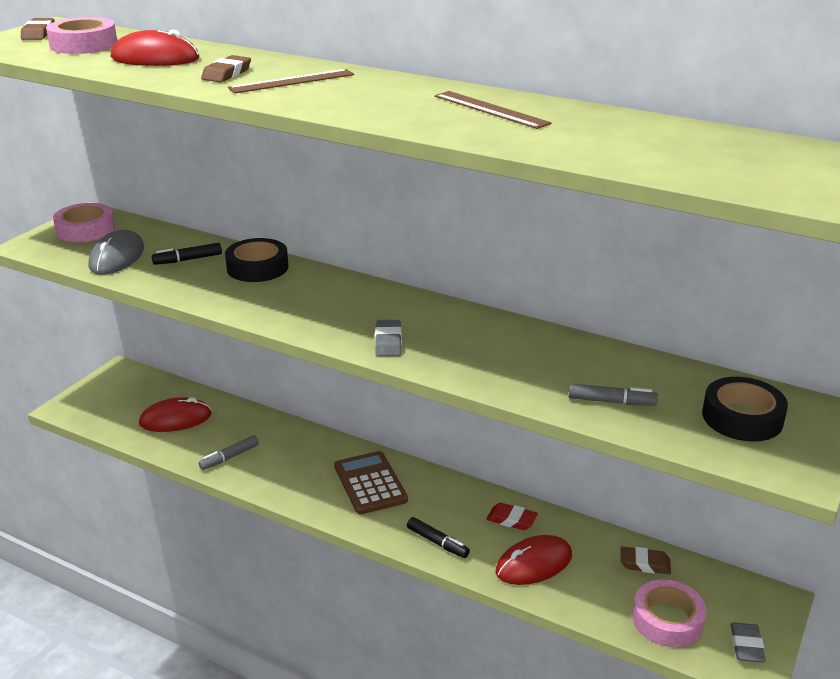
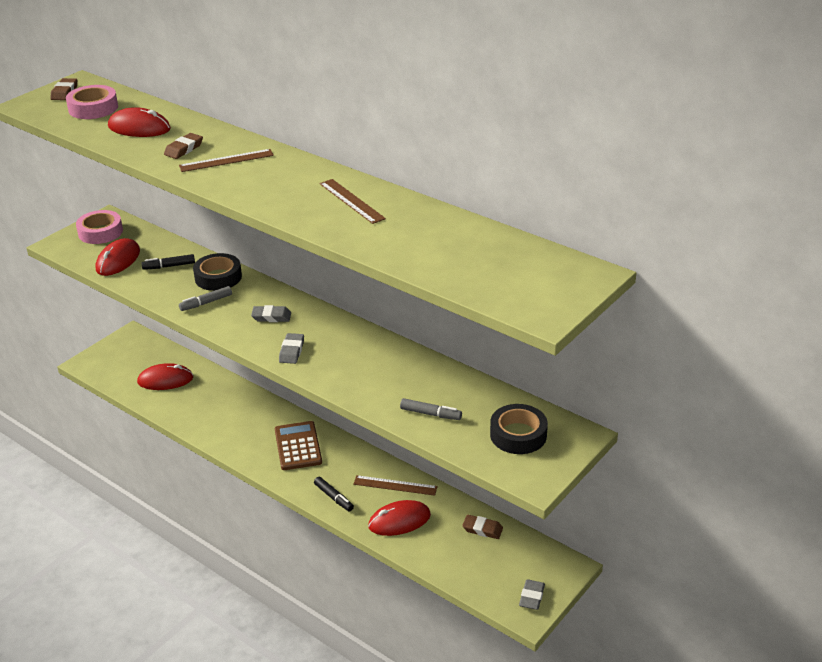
camera: 10 degrees right, 5 degrees up
(117, 257) = (118, 260): grey mouse -> red mouse
(229, 457) = (198, 415): grey marker -> grey marker (206, 303)
(345, 305) = (271, 317): none -> grey eraser
(511, 520) = (395, 485): red eraser -> brown ruler
(667, 620) = (481, 572): pink tape -> none

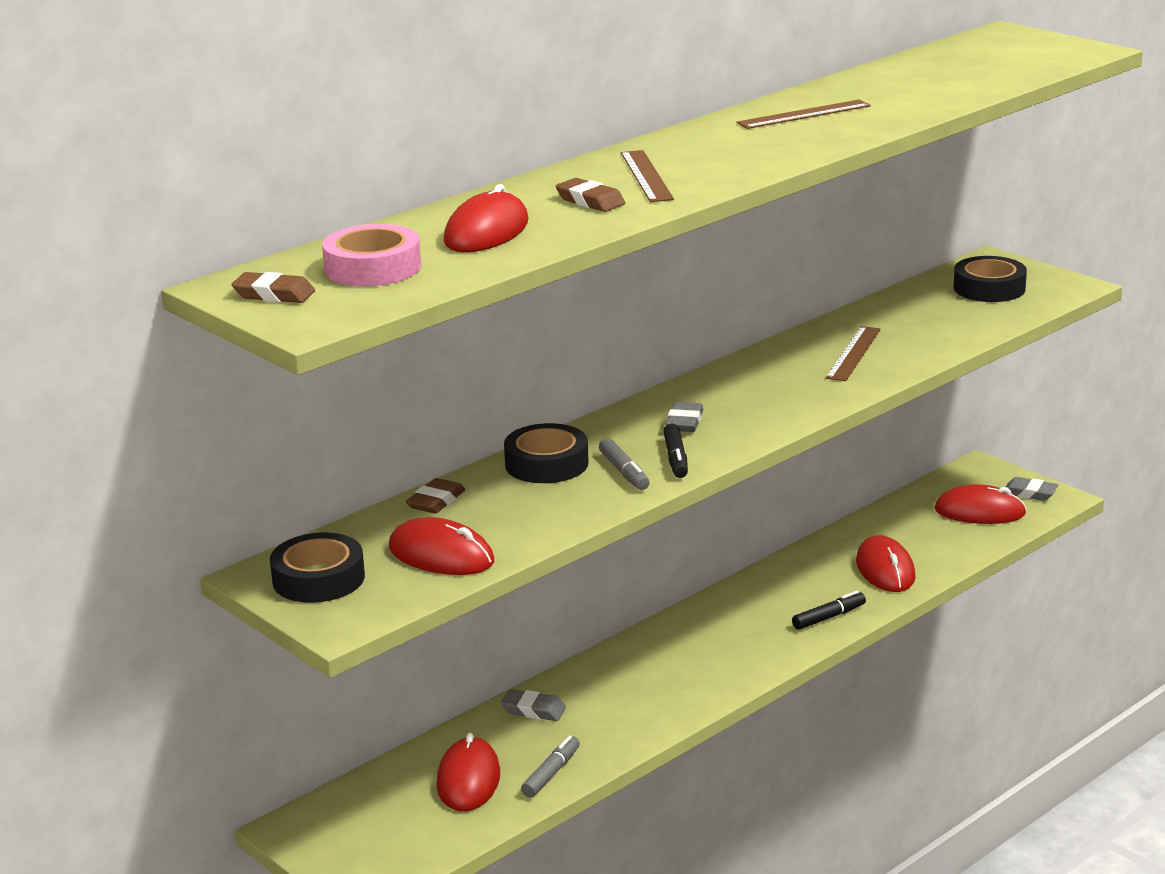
camera: 80 degrees left, 10 degrees down
(100, 232) = (318, 579): pink tape -> black tape
(169, 266) = (488, 506): black marker -> black marker (676, 459)
(291, 351) = (782, 408): grey eraser -> grey eraser (533, 710)
(298, 446) = (702, 644): brown calculator -> none
(395, 485) = (811, 569): brown ruler -> brown ruler (853, 353)
(430, 414) = (944, 329): grey marker -> grey marker (551, 773)
(482, 529) = (908, 514): brown eraser -> brown eraser (436, 501)
(494, 568) = (979, 512): none -> red mouse

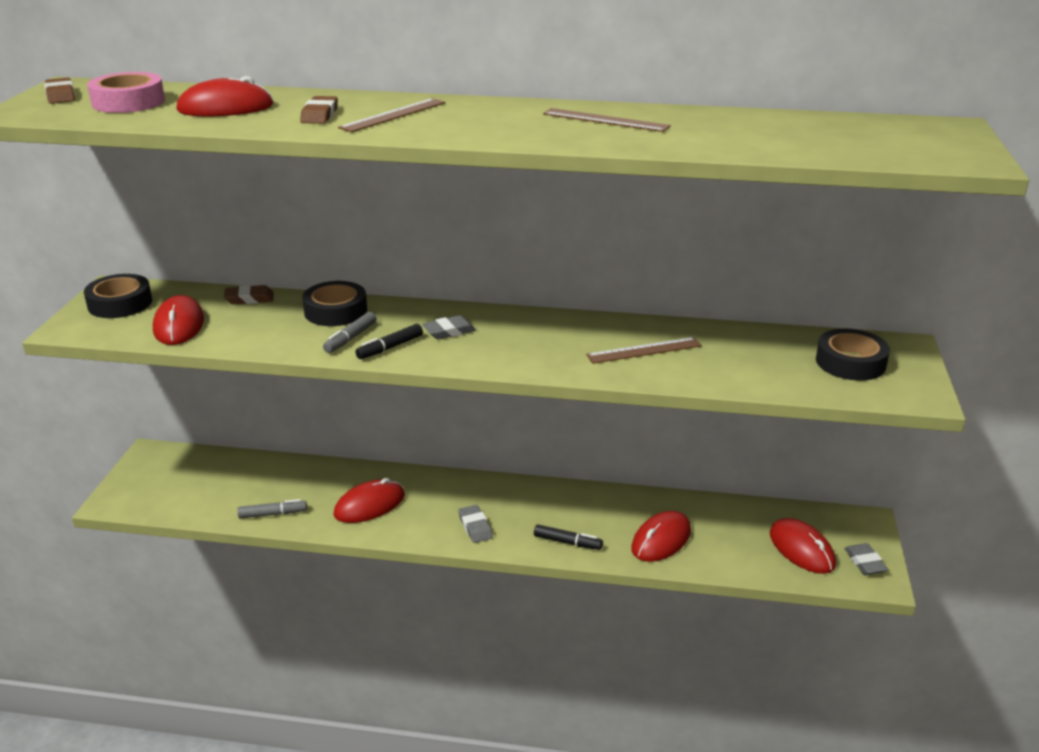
camera: 50 degrees right, 5 degrees up
(468, 779) = (242, 488): red mouse -> red mouse (369, 505)
(533, 710) = (336, 476): grey eraser -> grey eraser (475, 527)

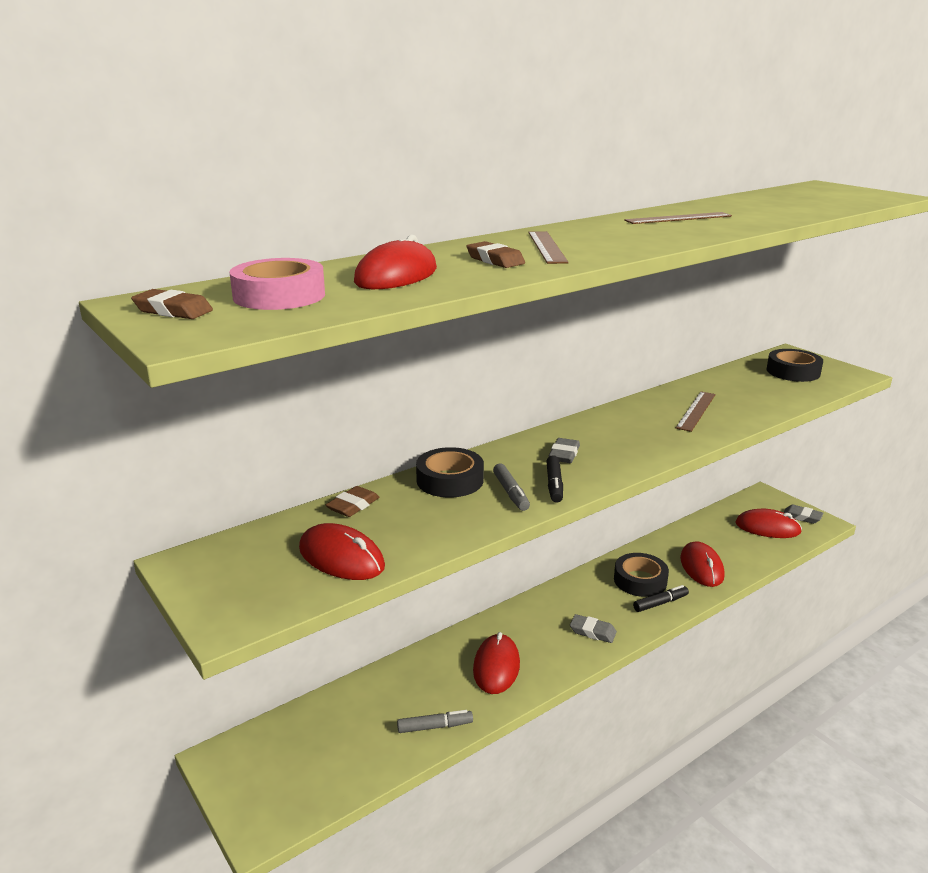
camera: 45 degrees left, 5 degrees down
(120, 303) = (229, 571): black tape -> black tape (640, 580)
(273, 514) = (435, 726): grey marker -> grey marker turned 45 degrees clockwise

